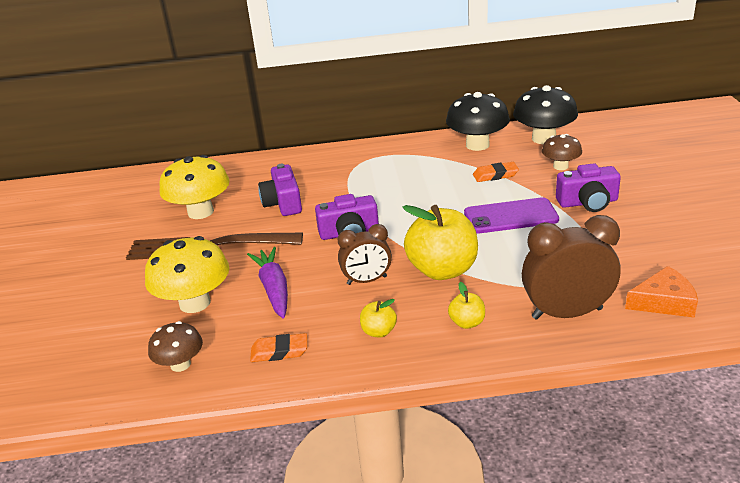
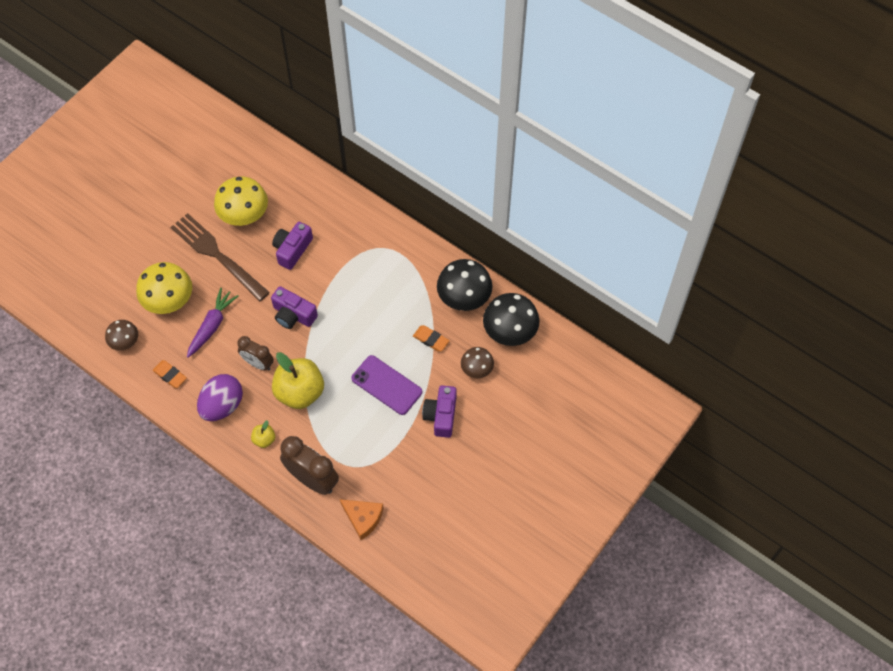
camera: 40 degrees right, 30 degrees up
(379, 331) = (222, 405): yellow apple -> purple egg
(588, 202) = (441, 416): purple camera -> purple camera turned 60 degrees clockwise

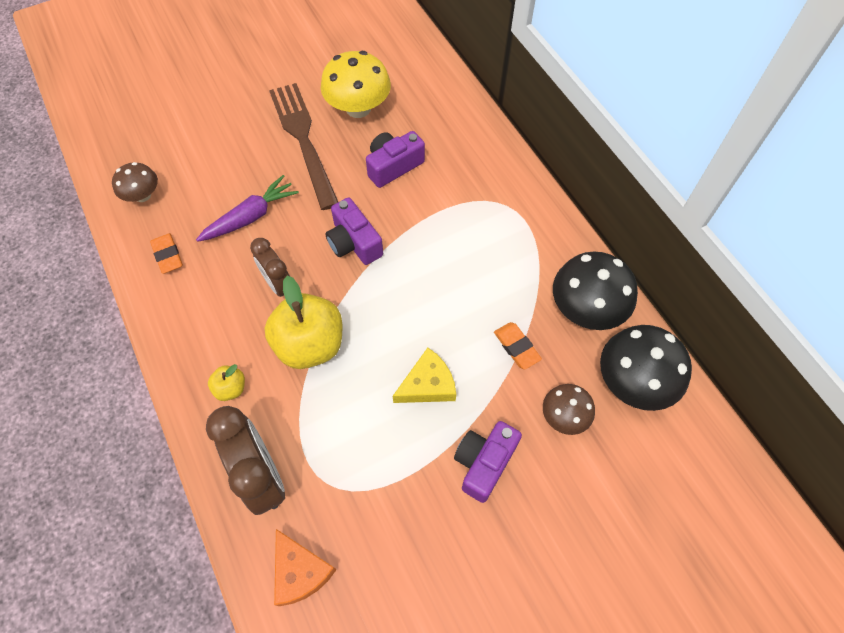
camera: 25 degrees right, 0 degrees up
(169, 300) = (220, 169): yellow mushroom -> none
(222, 405) = (205, 320): purple egg -> none
(386, 385) = (428, 384): purple phone -> yellow cheese

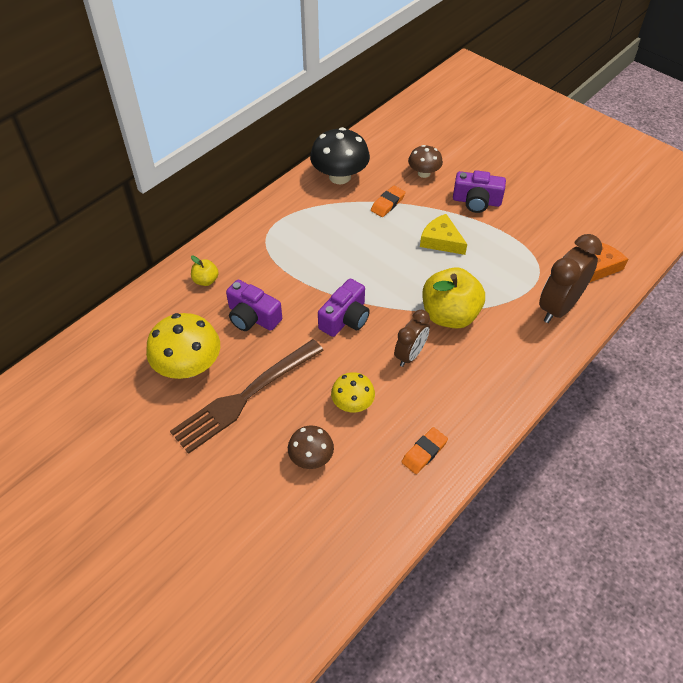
camera: 110 degrees left, 10 degrees down
(142, 195) = (369, 511): brown mushroom -> brown mushroom (311, 457)
(230, 388) = (512, 350): yellow apple -> yellow apple (206, 280)
(251, 217) = (352, 403): purple carrot -> yellow mushroom
(633, 382) = (382, 148): black mushroom -> none

